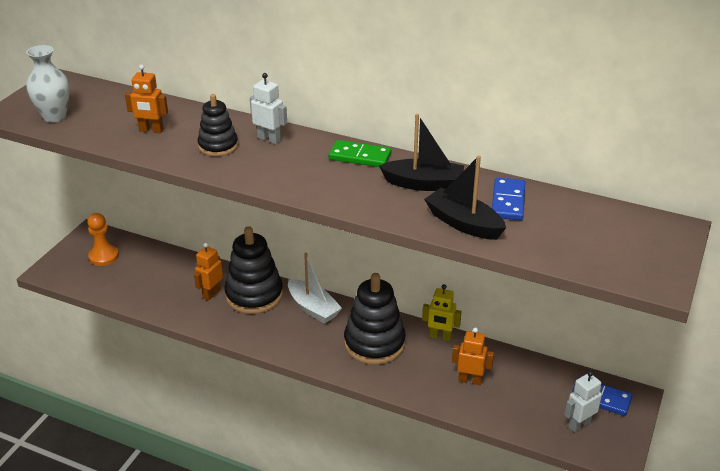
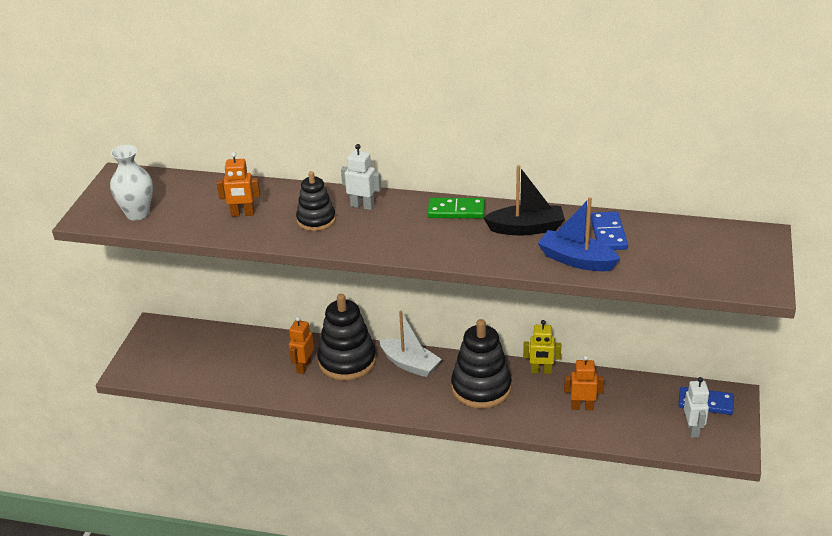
camera: 10 degrees left, 0 degrees up
(103, 256) = (178, 347): orange pawn -> none
(463, 223) = (576, 260): black boat -> blue boat
(579, 424) = (693, 429): white robot -> white robot turned 135 degrees clockwise

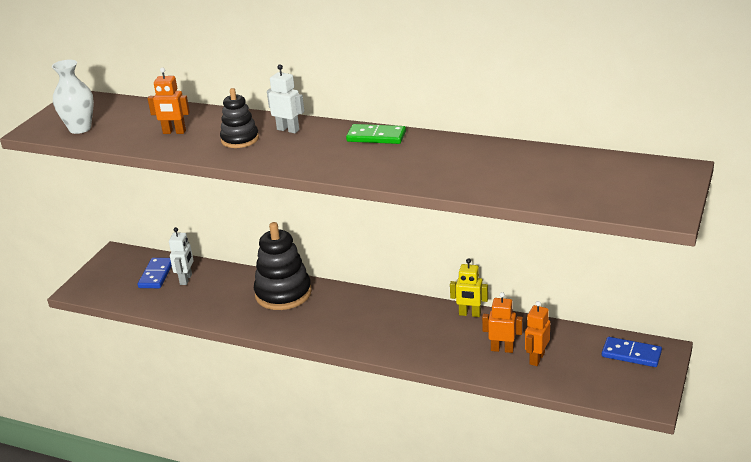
camera: 10 degrees right, 5 degrees down
(303, 367) = (241, 295): orange robot -> orange robot (536, 358)
(410, 364) = (342, 300): white boat -> none
(481, 388) = (405, 325): black stacking toy -> none
(526, 228) = (439, 154): black boat -> none
(576, 260) = (479, 182): blue boat -> none
(608, 233) = (520, 161): blue domino -> blue domino (156, 275)
(693, 429) = (612, 378): white robot -> white robot (186, 279)

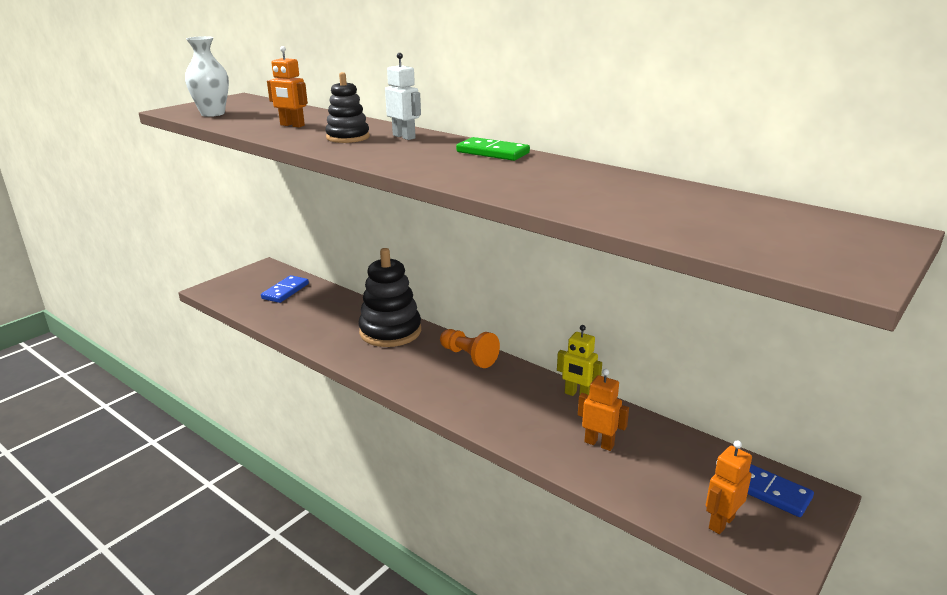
camera: 15 degrees right, 5 degrees down
(186, 279) = (309, 300): white robot -> none
(365, 301) = (468, 357): none -> orange pawn
(536, 358) = (638, 465): orange robot -> orange robot (721, 522)

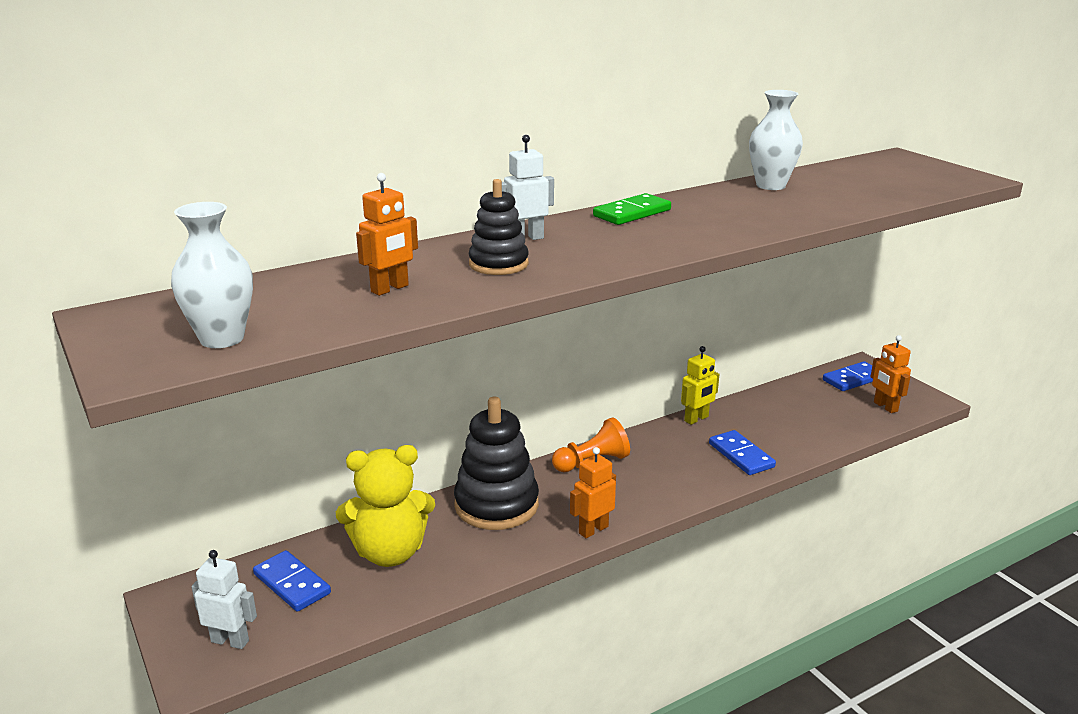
camera: 70 degrees left, 0 degrees up
(235, 289) = (230, 641): none -> white robot
(323, 310) = (390, 552): none -> yellow teddy bear
(530, 428) = (741, 455): none -> blue domino
(599, 443) = (776, 428): orange robot -> orange robot (593, 530)
(641, 184) = (770, 185): none -> white vase

